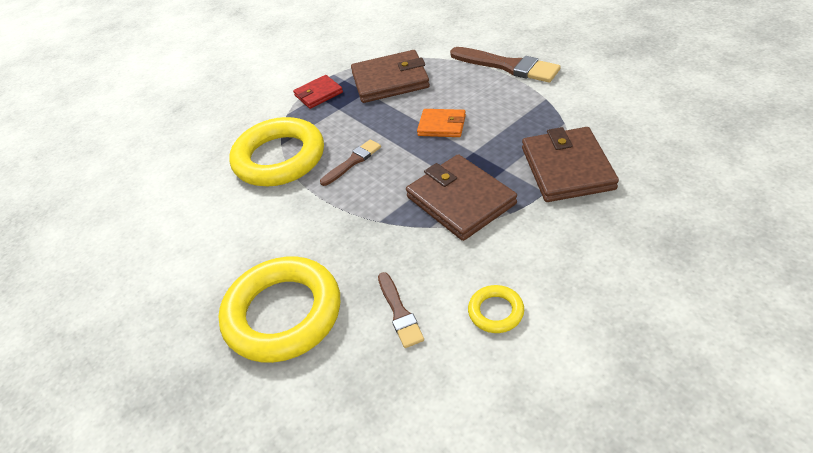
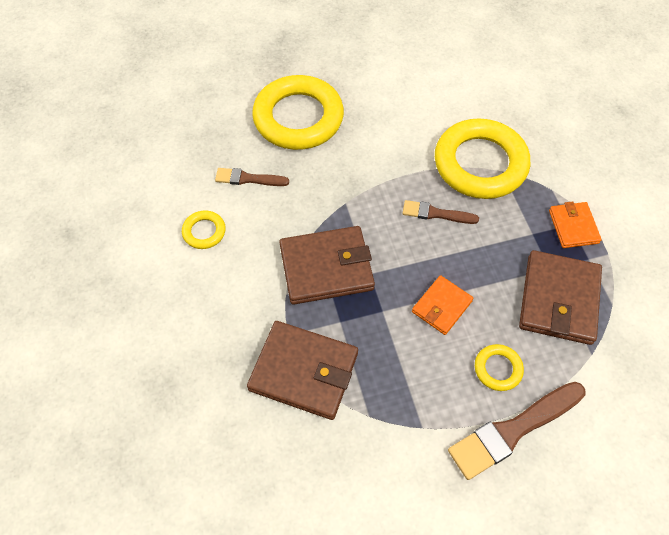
camera: 110 degrees right, 15 degrees up
(318, 94) = (573, 226): red wallet -> orange wallet
(353, 162) = (436, 213): brown brush -> brown brush turned 120 degrees clockwise
(469, 85) = (498, 369): none -> yellow ring

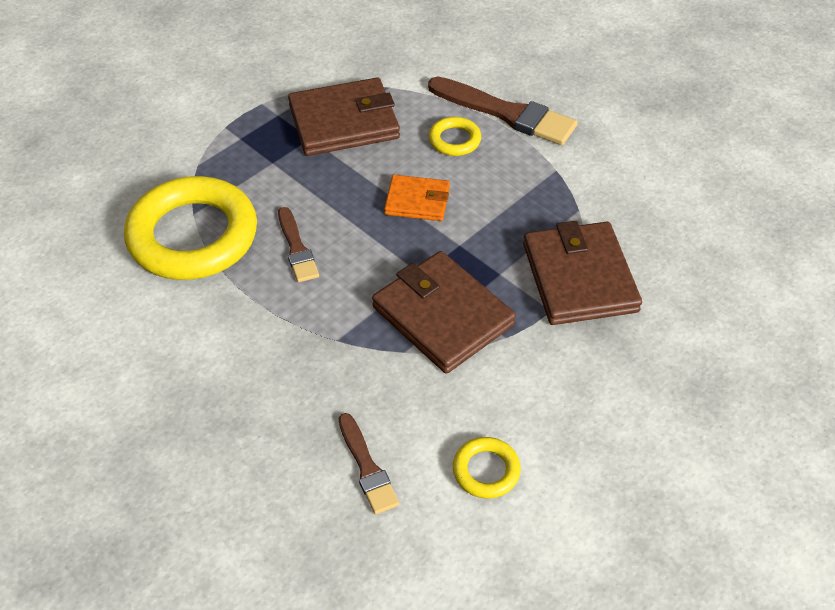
camera: 120 degrees left, 10 degrees down
(298, 118) = (217, 465): yellow ring -> none
(573, 226) = (242, 135): orange wallet -> none

